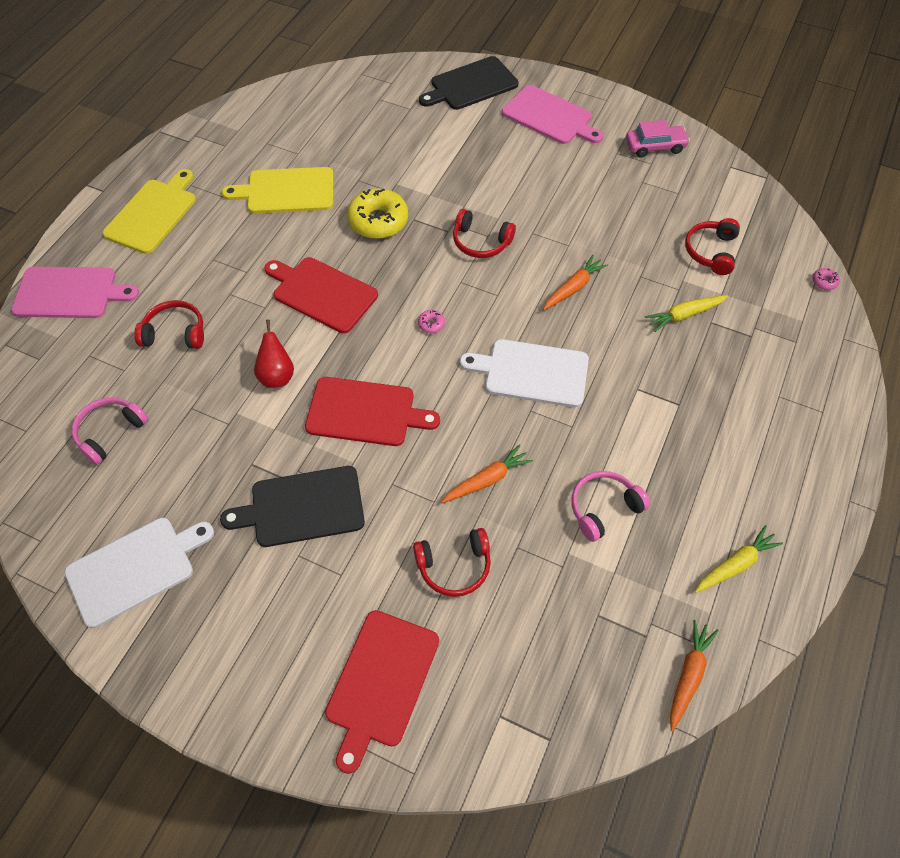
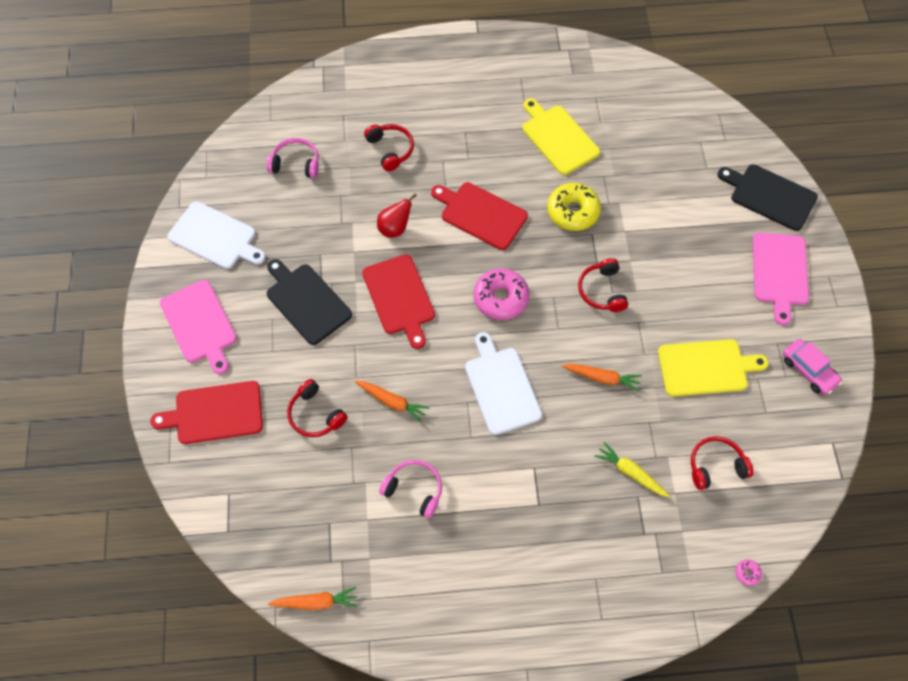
camera: 60 degrees right, 5 degrees up
(69, 293) = (382, 72): pink cutting board -> pink cutting board (200, 324)
(153, 214) = (478, 73): yellow cutting board -> yellow cutting board (706, 367)
(322, 293) = (481, 214): red cutting board -> red cutting board turned 60 degrees counterclockwise
(431, 324) = (500, 298): pink donut -> pink donut, size x2.43
(735, 564) = (420, 601): yellow carrot -> none

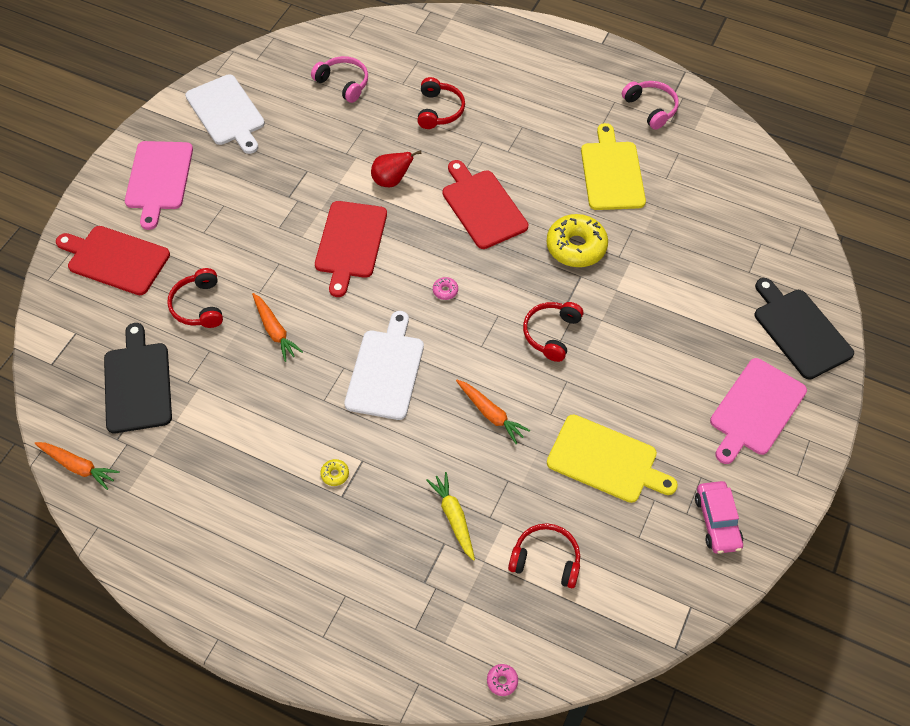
camera: 30 degrees right, 5 degrees down
(306, 302) = (264, 205): black cutting board -> black cutting board (137, 384)
(414, 490) = (237, 418): pink headphones -> pink headphones (651, 108)
(500, 298) = (445, 291): pink donut -> pink donut, size x0.41
(521, 490) = (335, 474): none -> yellow donut

